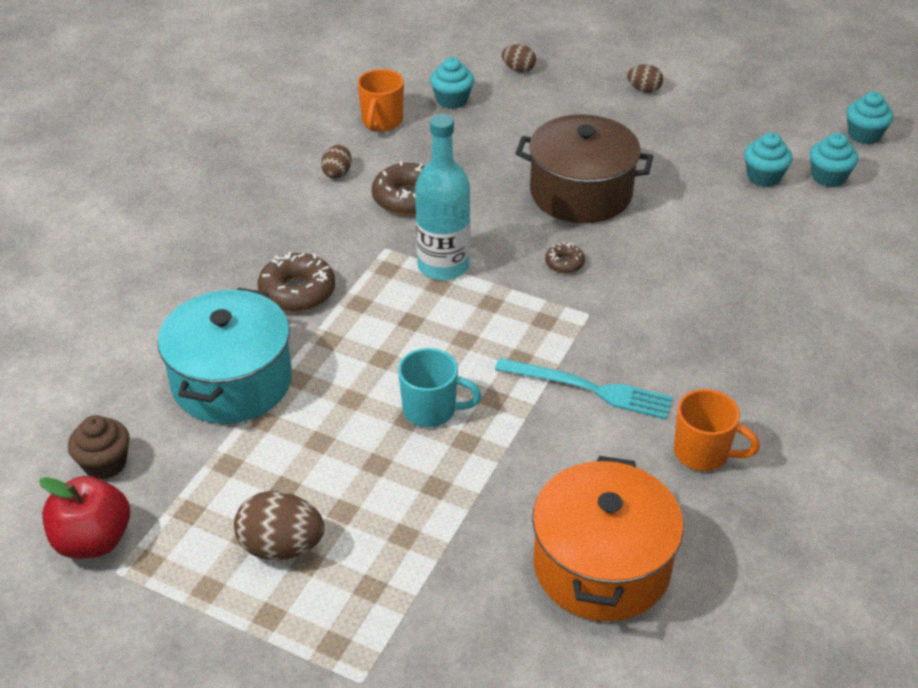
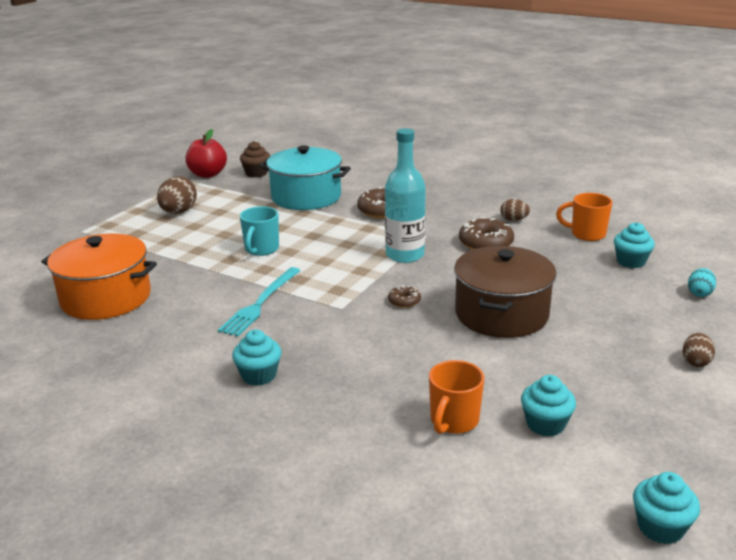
camera: 95 degrees right, 15 degrees down
(518, 69) = (699, 293): brown egg -> turquoise egg
(703, 453) = (177, 344): orange mug -> orange mug (453, 421)
(828, 177) = (554, 475): turquoise cupcake -> turquoise cupcake (259, 375)

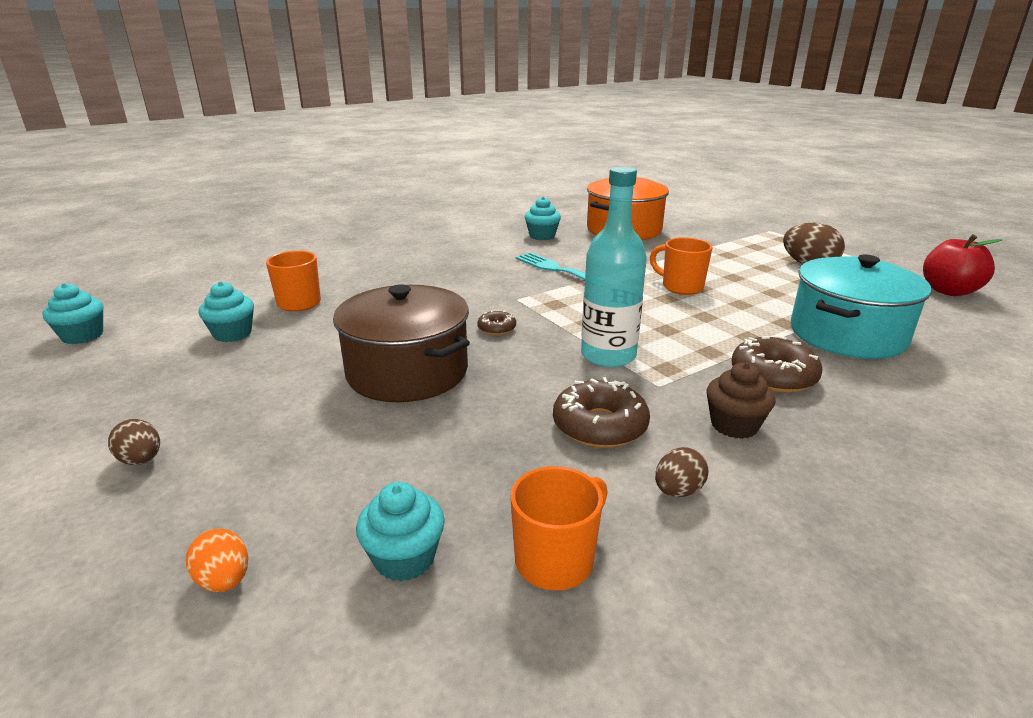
camera: 115 degrees right, 0 degrees up
(256, 173) = (956, 318): brown cupcake -> brown cupcake (734, 425)
(259, 375) = (451, 257): turquoise cupcake -> turquoise cupcake (542, 236)
(261, 249) = (681, 287): turquoise mug -> orange mug
(699, 293) = (224, 580): turquoise egg -> orange egg

